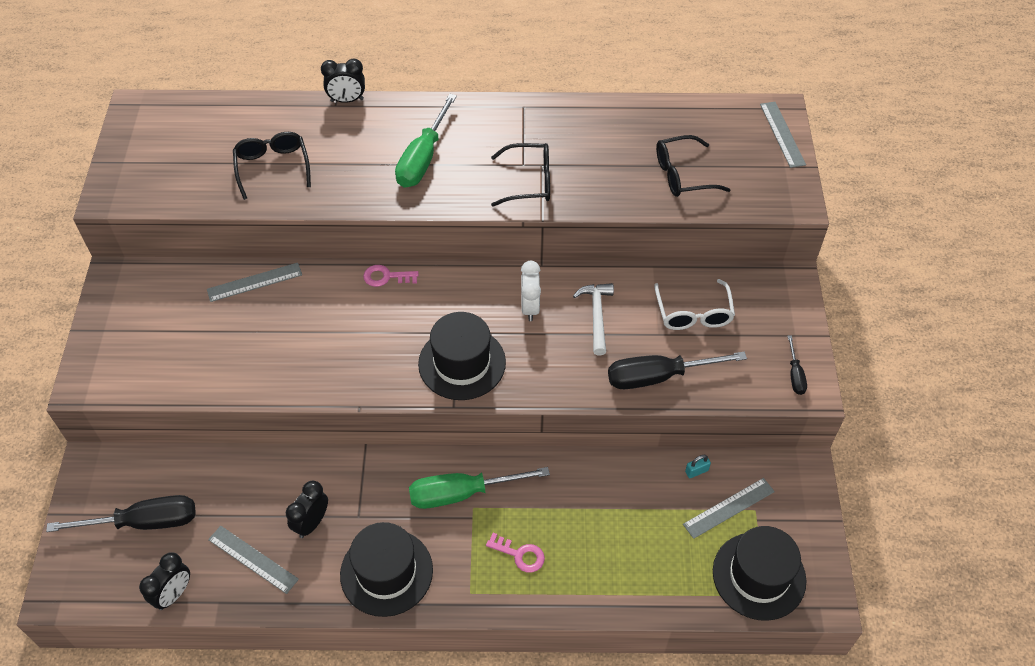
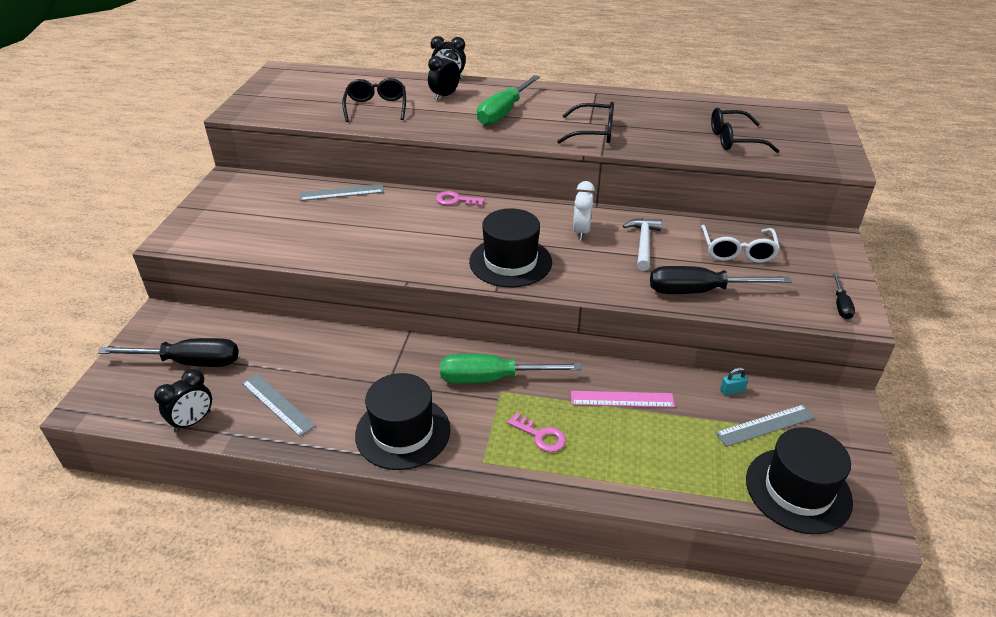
camera: 10 degrees right, 15 degrees down
(312, 523) = (342, 383): black clock -> black clock (445, 96)
(592, 498) = (622, 399): none -> pink ruler
(782, 134) = (828, 124): grey ruler -> none

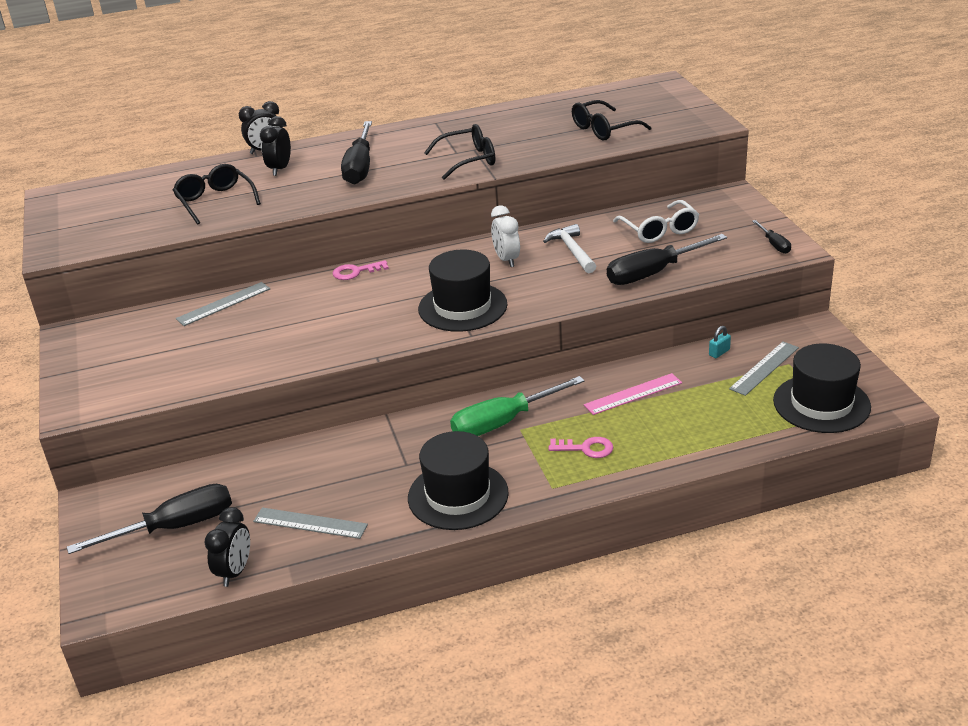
camera: 25 degrees left, 5 degrees down
(503, 112) = (360, 167): green screwdriver -> black screwdriver

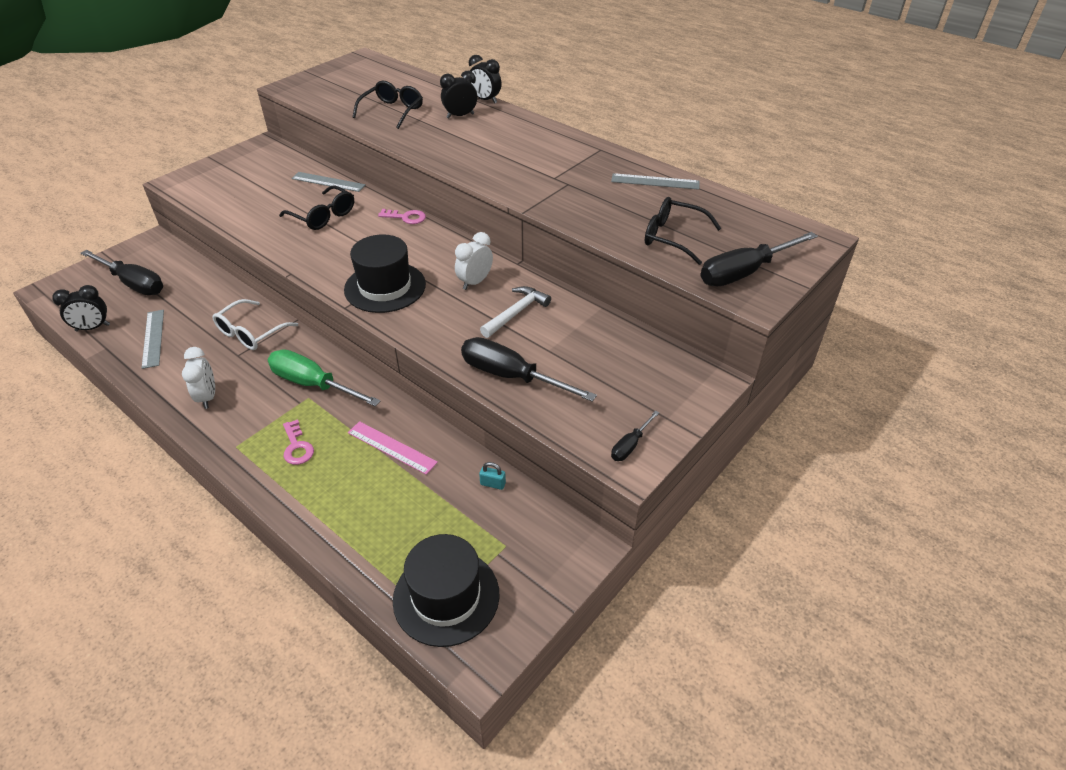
camera: 55 degrees right, 10 degrees up
(356, 272) = (406, 217): pink key -> pink key turned 150 degrees clockwise
(360, 167) = (490, 145): black screwdriver -> black screwdriver (744, 273)
(458, 495) = (207, 397): black hat -> white clock
(468, 160) = (544, 188): black glasses -> black glasses (323, 216)
(659, 230) = (595, 353): white glasses -> white glasses (251, 332)
(764, 368) = (485, 528): grey ruler -> grey ruler (655, 182)

